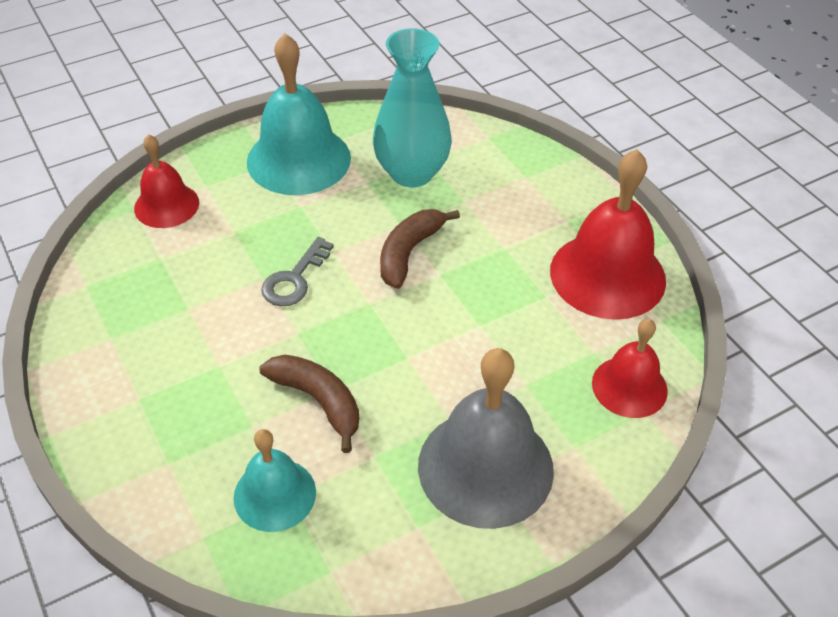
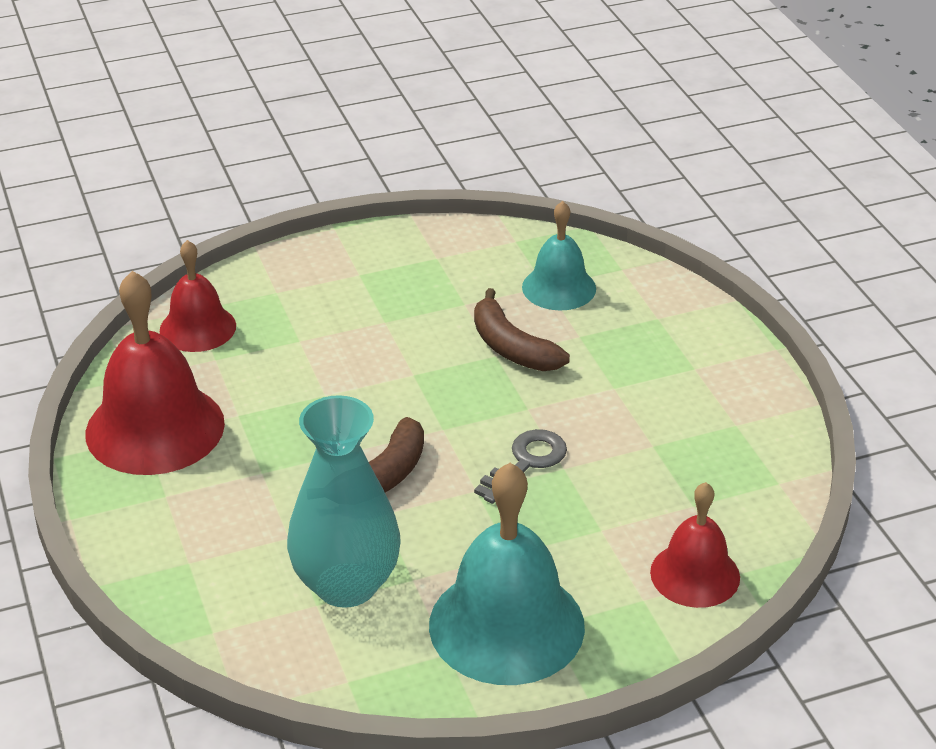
camera: 170 degrees left, 10 degrees down
(485, 467) = (365, 286): grey bell -> none

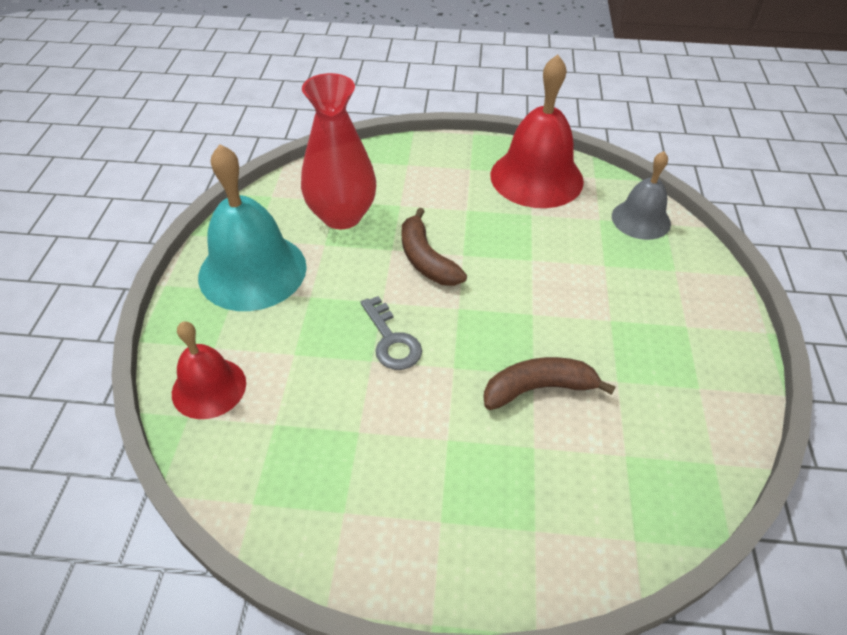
camera: 115 degrees right, 10 degrees up
(198, 328) = (641, 219): red bell -> grey bell
(346, 585) = (342, 216): turquoise vase -> red vase
(559, 287) = (618, 465): turquoise bell -> none

